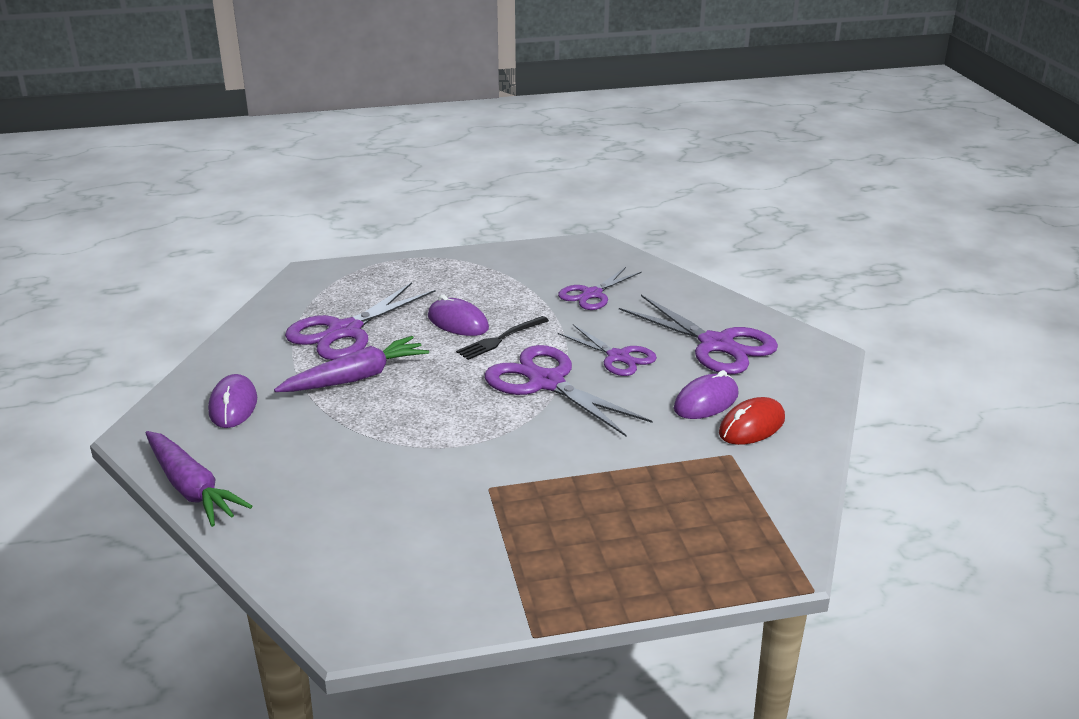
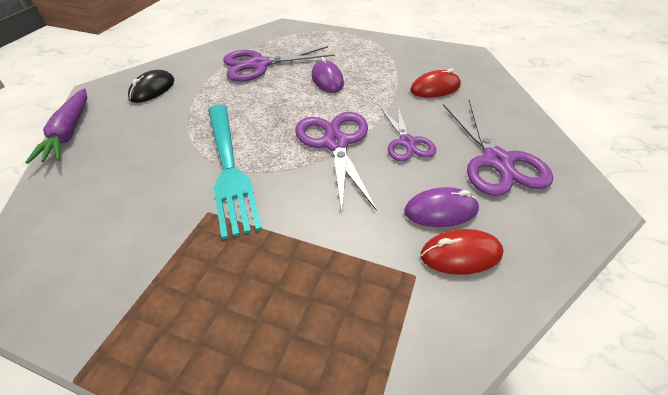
camera: 35 degrees right, 15 degrees up
(233, 405) = (152, 89): purple mouse -> black mouse
(356, 377) = (230, 96): purple carrot -> none
(459, 445) = (229, 168): none -> turquoise fork
(501, 339) = (340, 100): black fork -> none
(592, 294) = (435, 88): purple scissors -> red mouse

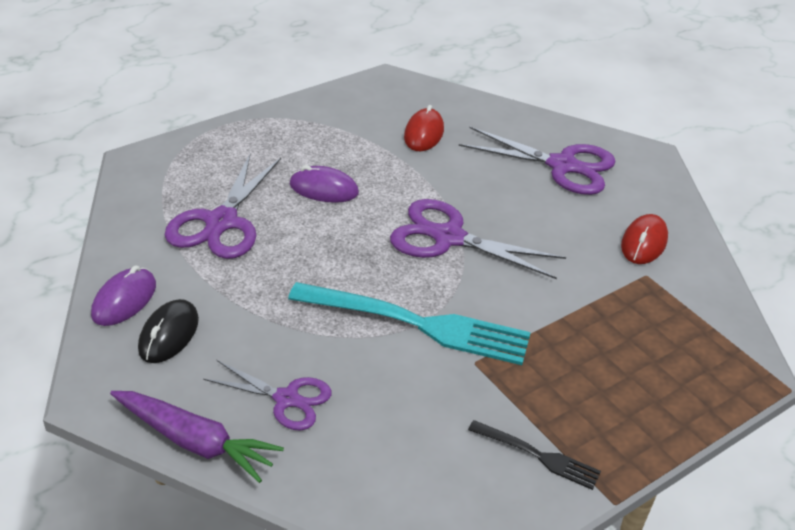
camera: 60 degrees left, 5 degrees down
(116, 294) = (538, 455): none -> black fork
(152, 89) = (169, 334): black mouse -> black mouse turned 45 degrees clockwise
(407, 142) = (491, 196): purple scissors -> purple scissors (286, 399)
(441, 210) = (592, 226): purple mouse -> purple mouse (124, 300)

